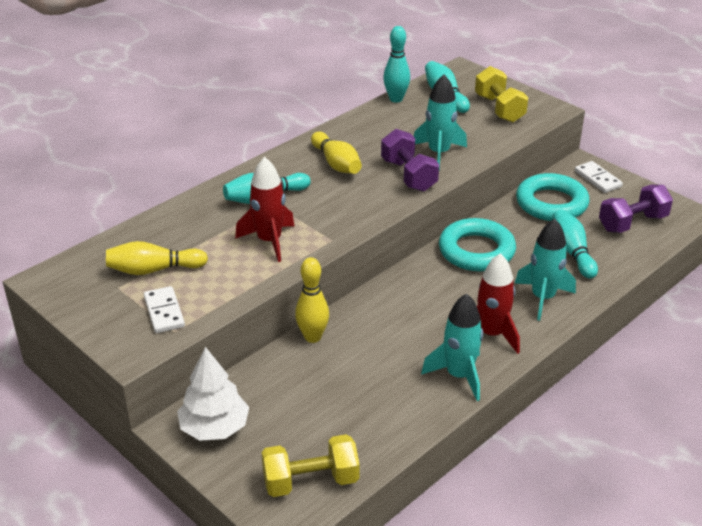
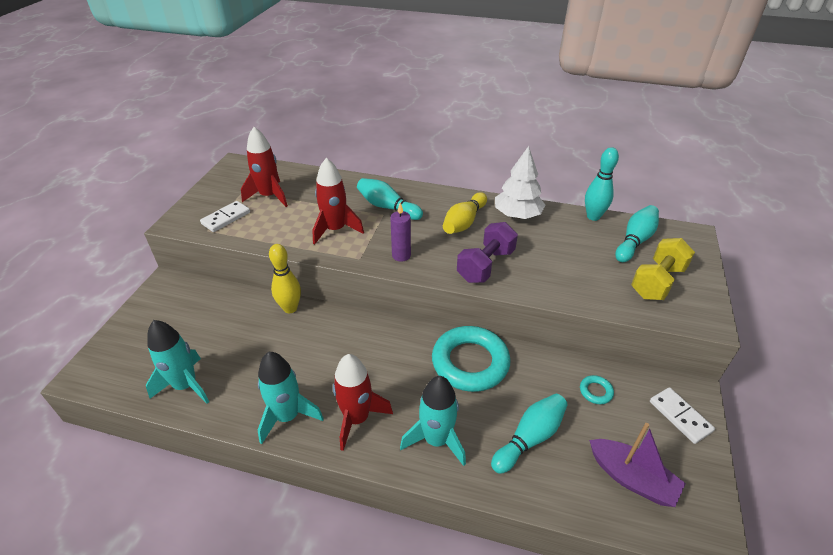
camera: 60 degrees right, 5 degrees up
(153, 270) = (269, 196): yellow bowling pin -> red rocket
(214, 428) = (170, 301): white tree -> white tree (517, 215)
(311, 481) = (128, 372): yellow dumbbell -> none
(351, 214) = (401, 255): none -> purple candle
(439, 153) = (538, 270): turquoise rocket -> turquoise rocket (186, 385)
(551, 203) = (595, 391): turquoise ring -> turquoise ring, size x0.41
(598, 179) = (680, 416): white domino -> white domino turned 60 degrees counterclockwise
(632, 223) = (631, 478): purple dumbbell -> purple boat

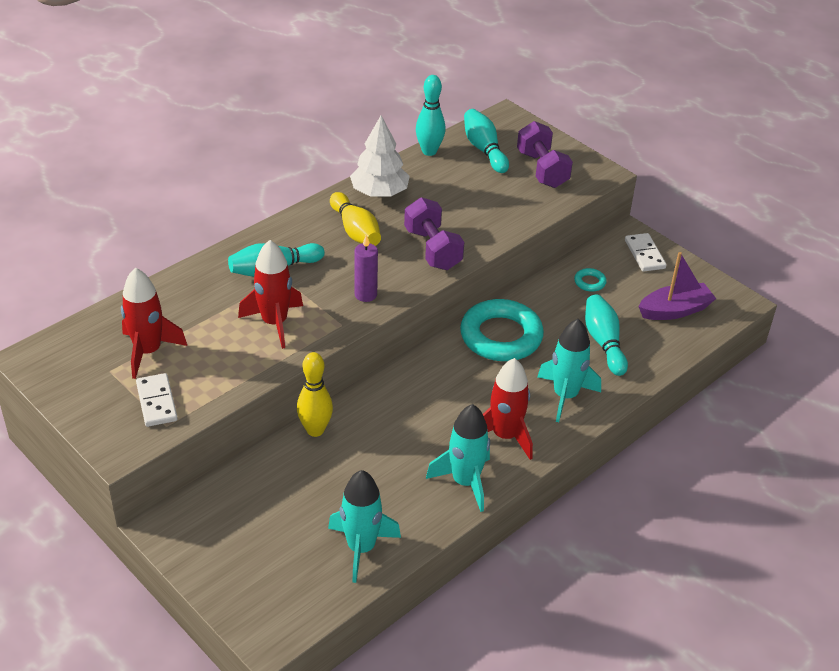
camera: 60 degrees left, 0 degrees up
(657, 282) = (542, 169): yellow dumbbell -> purple dumbbell
(680, 416) = (645, 254): white domino -> white domino turned 75 degrees clockwise

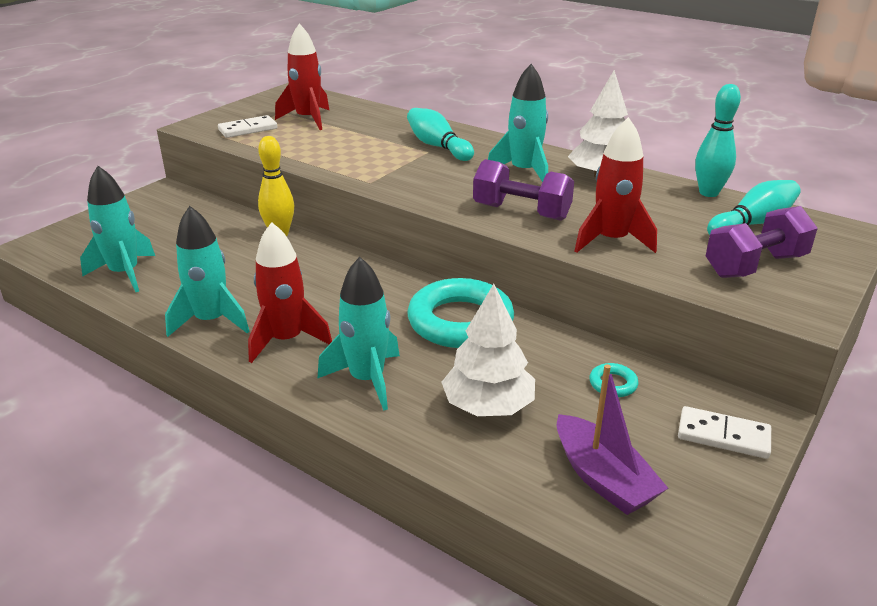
camera: 80 degrees right, 10 degrees down
(274, 323) = (361, 155): red rocket -> red rocket (611, 241)
(355, 231) = (524, 172): yellow bowling pin -> turquoise rocket
(365, 295) = (421, 187): purple candle -> none
(432, 249) = (521, 212): purple dumbbell -> purple dumbbell turned 60 degrees clockwise
(604, 342) = (488, 406): turquoise bowling pin -> white tree
(645, 254) = (723, 436): white domino -> white domino turned 45 degrees clockwise

